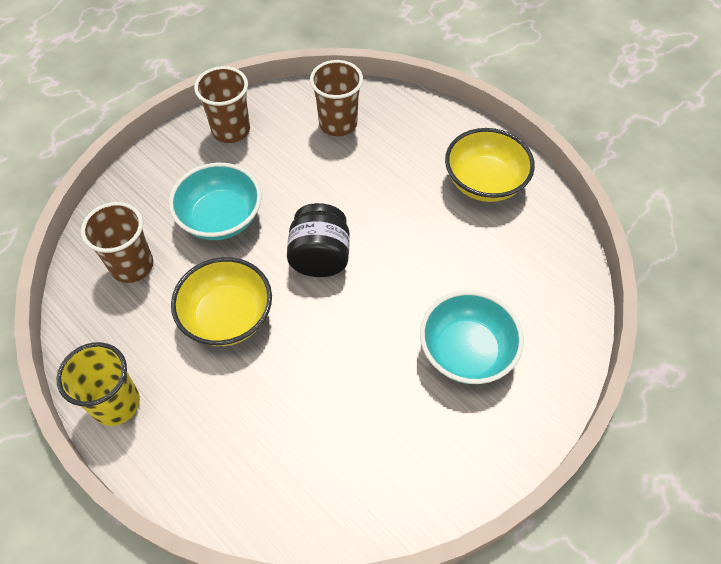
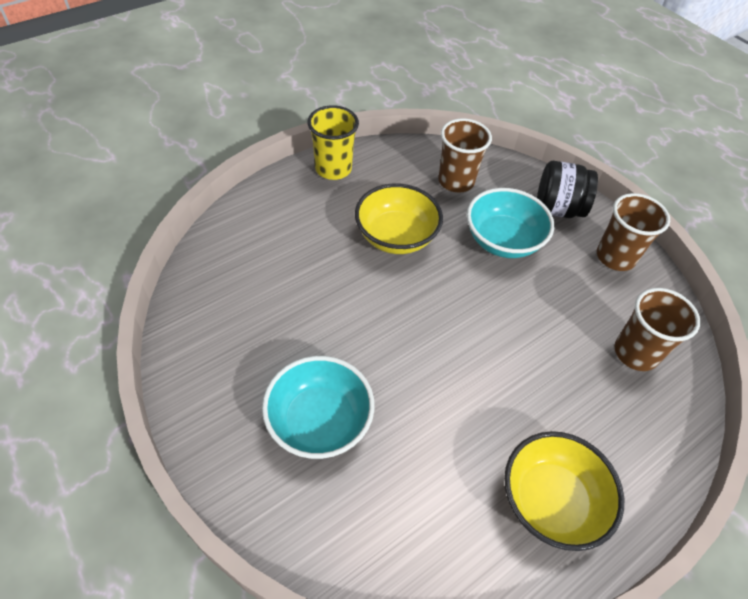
camera: 95 degrees right, 5 degrees down
(320, 257) = (452, 311): black jar -> black jar (557, 209)

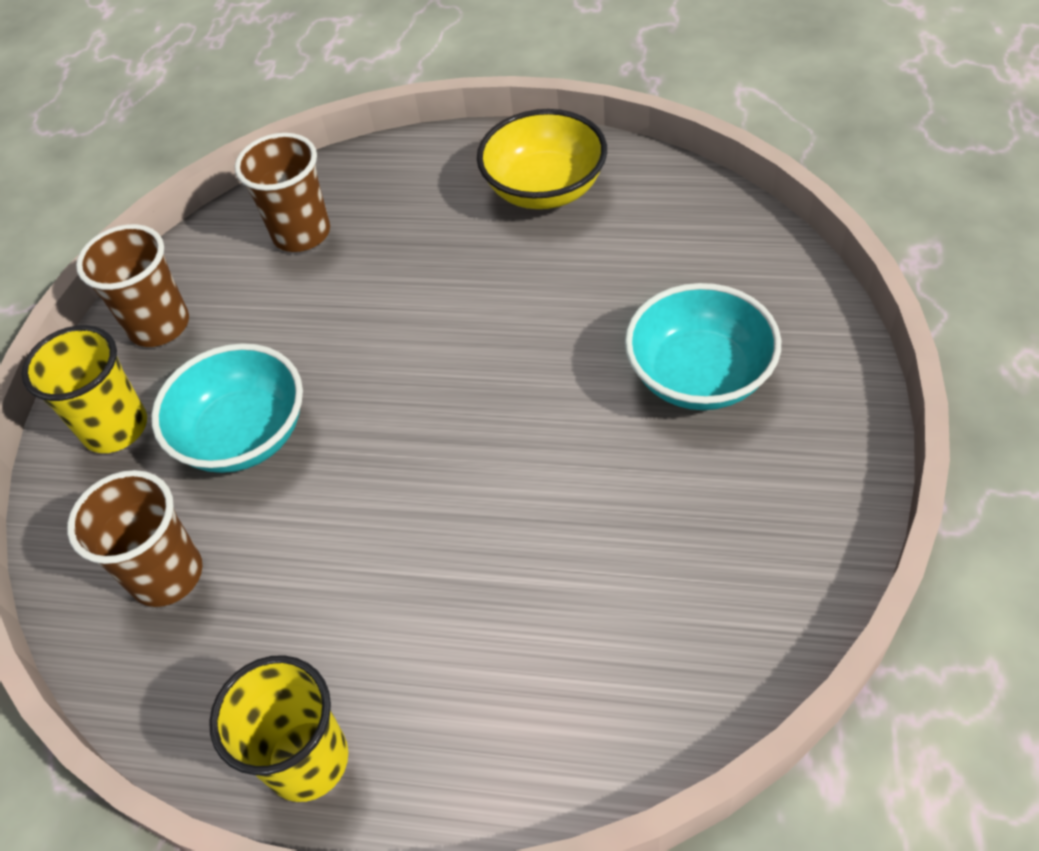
camera: 125 degrees left, 0 degrees up
(396, 236) = (365, 543): yellow bowl -> none
(557, 209) = (115, 428): black jar -> yellow cup

